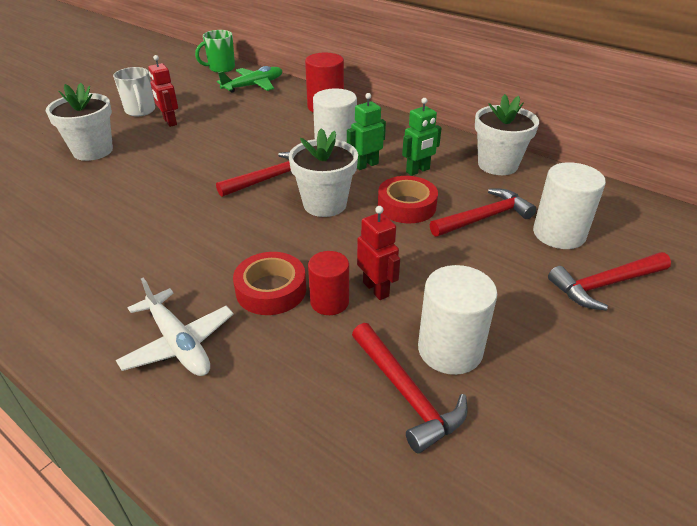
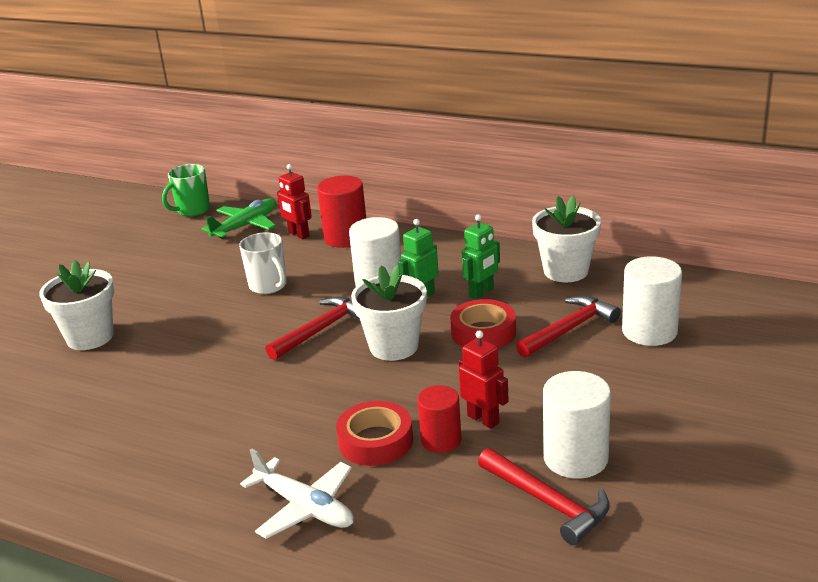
camera: 10 degrees left, 10 degrees down
(140, 111) = (120, 280): white mug -> white mug (268, 286)
(169, 122) = (165, 287): red robot -> red robot (298, 234)
(605, 285) = (706, 371): red hammer -> none

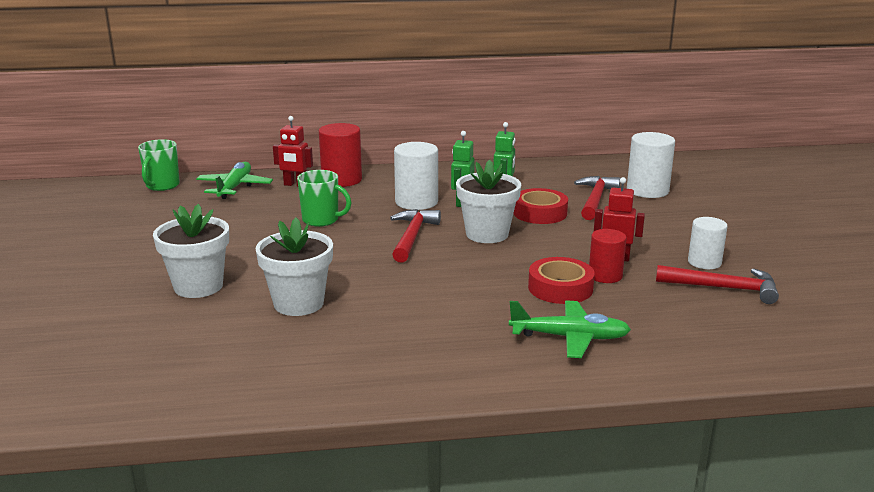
camera: 35 degrees left, 5 degrees down
(268, 286) = (321, 220): white mug -> green mug
(304, 507) = (569, 337): white plane -> green plane
(566, 271) = (544, 170): white flower pot -> white flower pot (298, 303)
(575, 458) = (704, 262): white cylinder -> white cylinder, size x0.66

